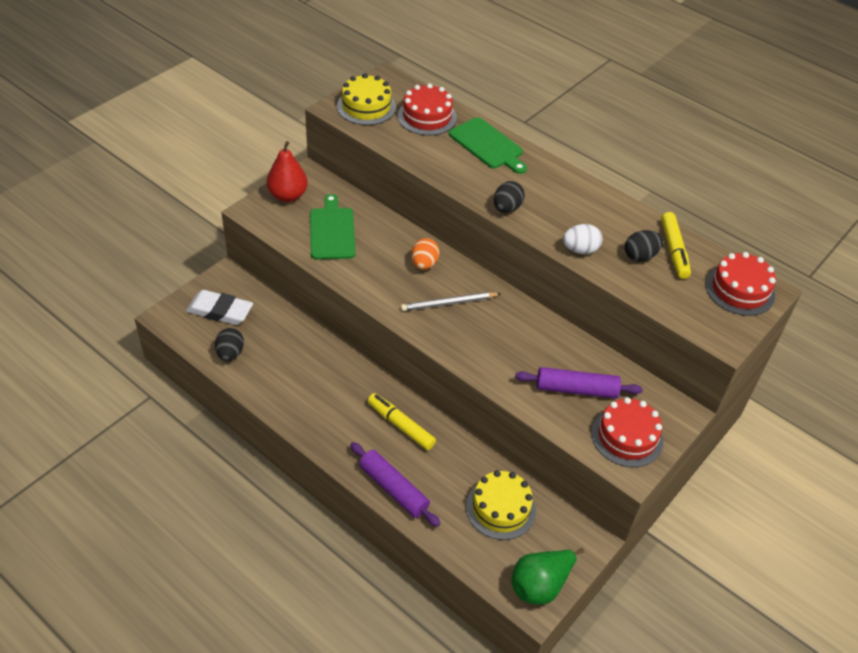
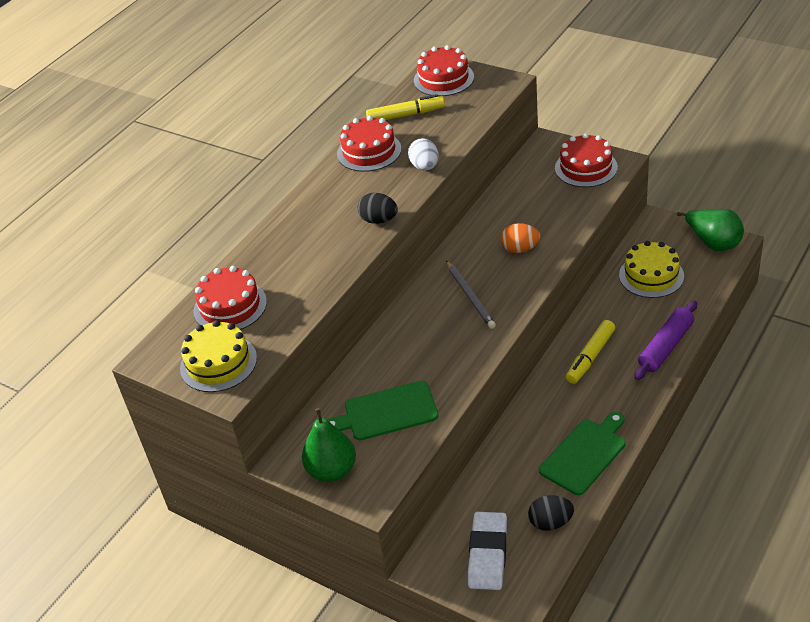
camera: 90 degrees left, 5 degrees down
(288, 195) = (332, 470): red pear -> green pear
(424, 264) = (418, 325): orange egg -> orange egg (520, 249)
(488, 145) = (275, 250): green cutting board -> green cutting board (585, 454)
(576, 389) = (547, 200): purple rolling pin -> none
(616, 216) = (369, 151): none -> red cake
(640, 256) = (420, 132): black egg -> none

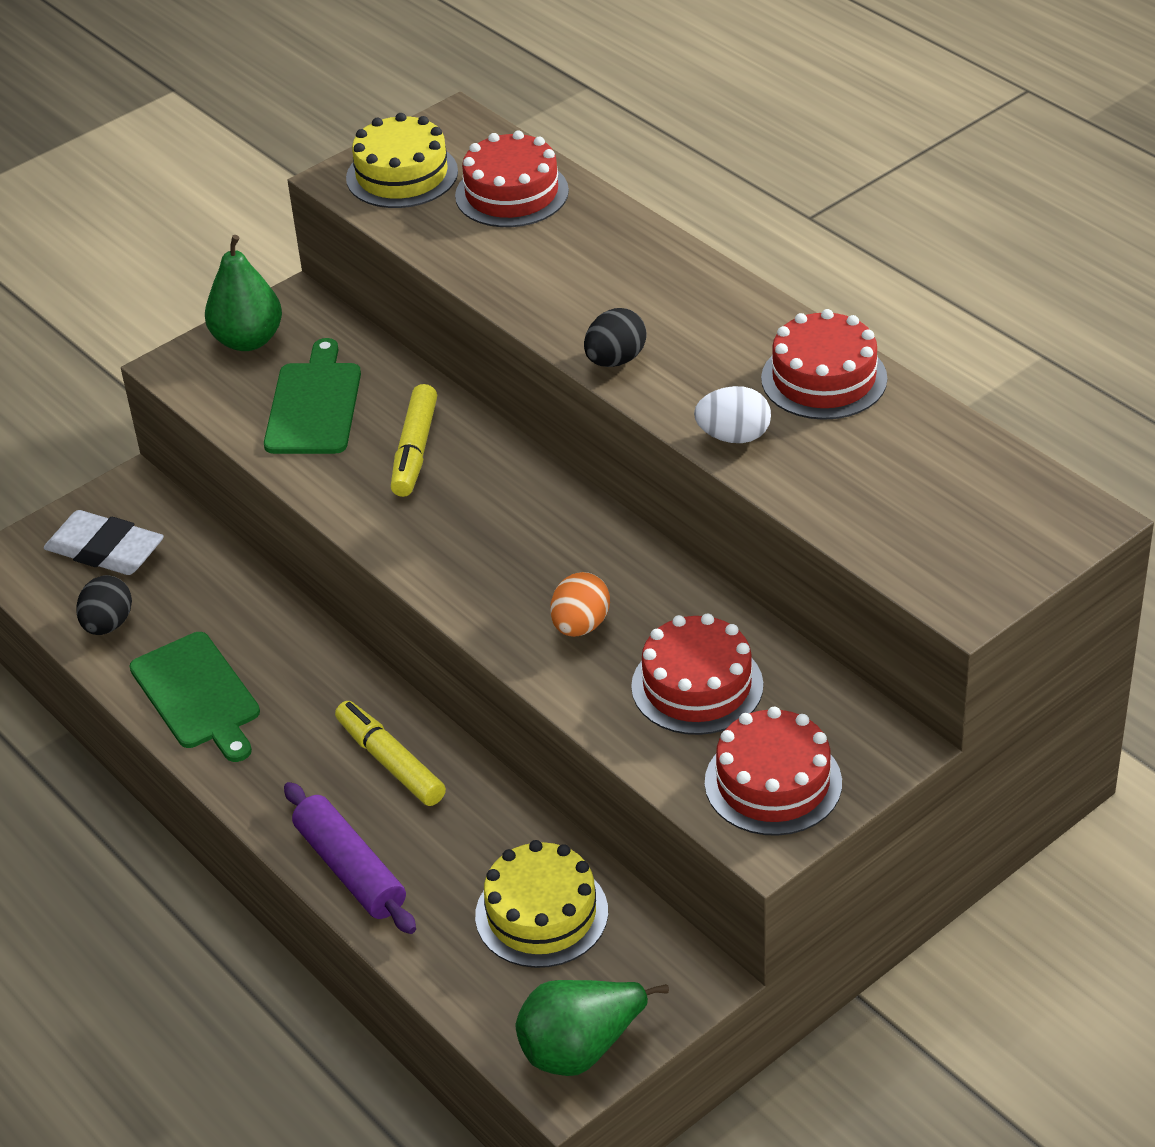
camera: 105 degrees right, 0 degrees up
(406, 115) = (918, 442): yellow marker -> yellow marker (415, 450)
(443, 79) = (1025, 516): red cake -> red cake (697, 686)
(470, 296) = (499, 538): grey pencil -> none

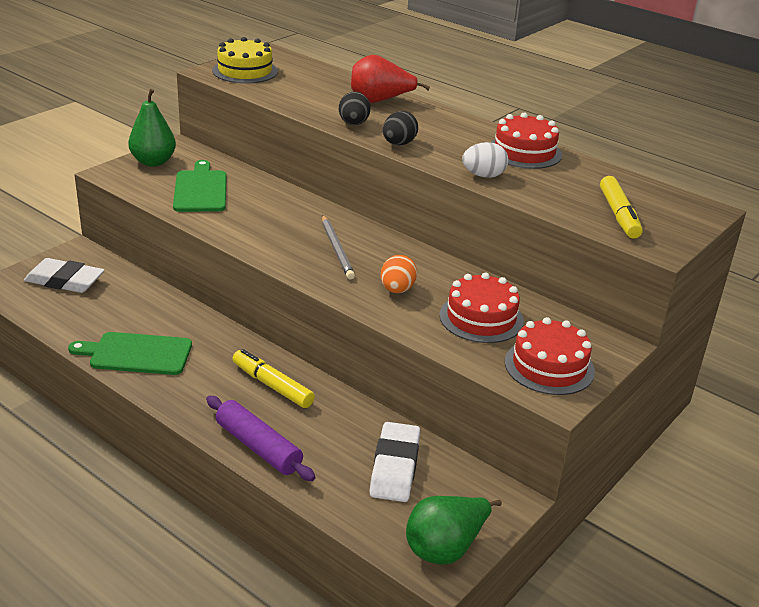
camera: 15 degrees left, 10 degrees down
(108, 624) = (71, 318): black egg -> black egg (353, 124)
(198, 695) = (136, 354): green cutting board -> green cutting board turned 135 degrees clockwise
(415, 450) = (268, 209): yellow marker -> yellow marker (619, 215)
(506, 539) = (337, 249): none -> grey pencil
(512, 193) = (312, 79): red cake -> none
(541, 914) = (394, 467): yellow cake -> white eraser
(614, 251) = (380, 101): none -> red pear

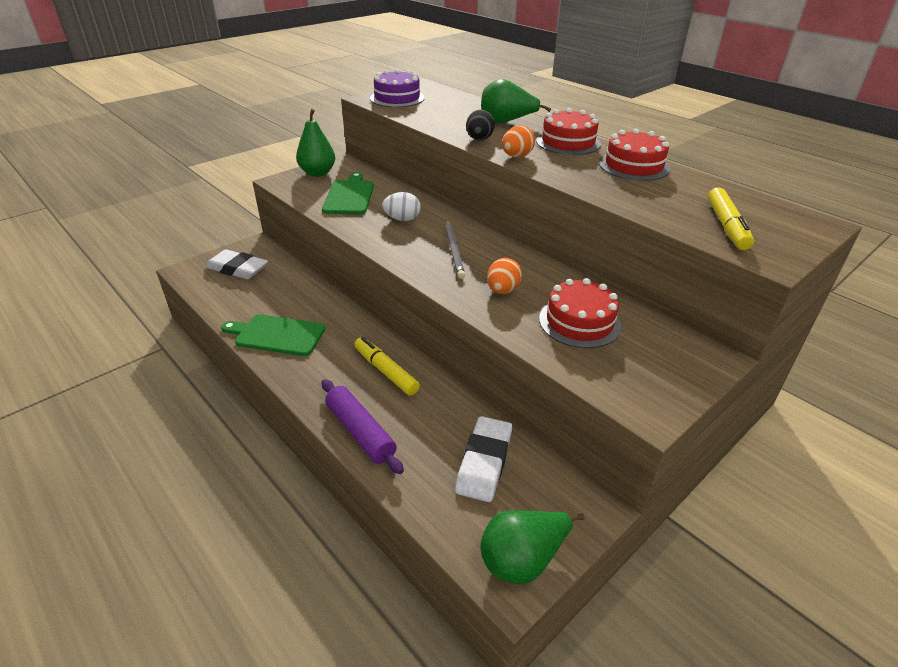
camera: 10 degrees right, 5 degrees up
(245, 71) = (397, 98): yellow cake -> purple cake
(380, 101) = (506, 122): red pear -> green pear
(398, 144) = (516, 157): black egg -> orange egg
(483, 176) = (592, 186): white egg -> white egg (402, 219)
(549, 366) = (644, 377): red cake -> red cake (568, 142)

